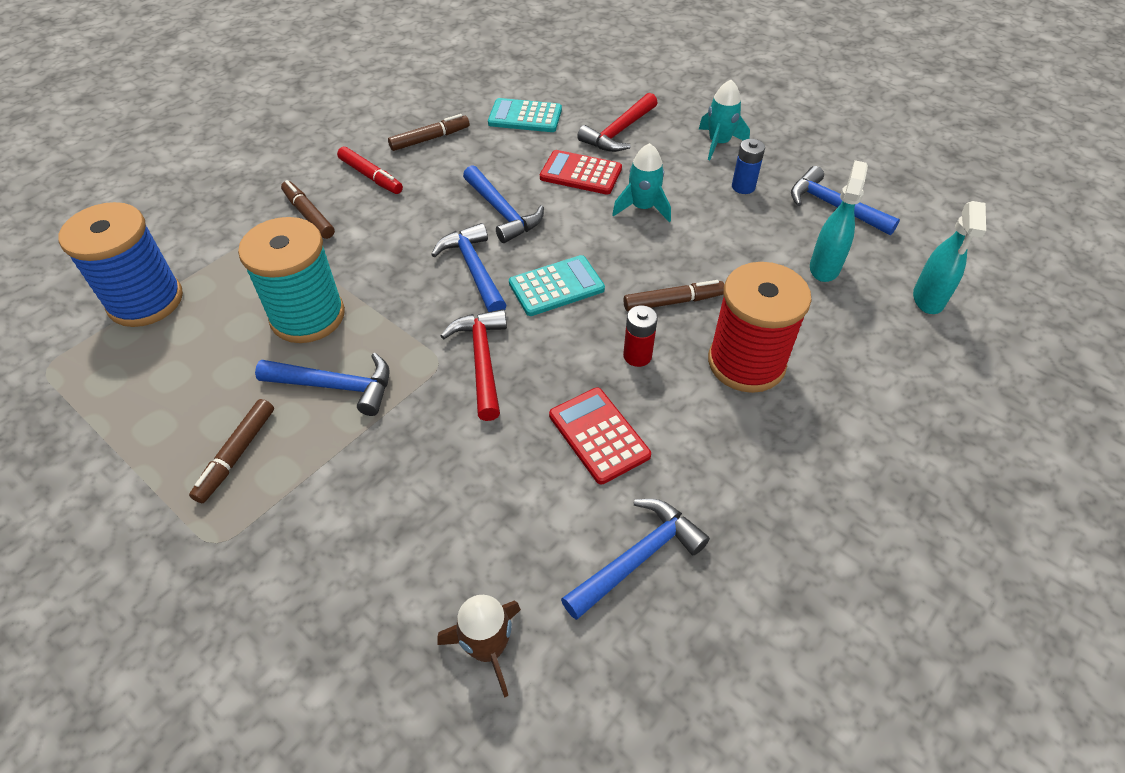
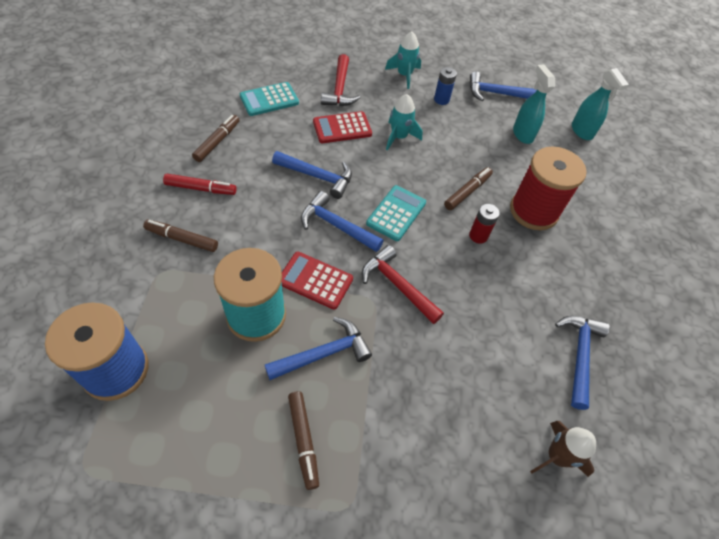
camera: 40 degrees left, 5 degrees up
(599, 435) = (501, 296): red calculator -> red calculator (315, 280)

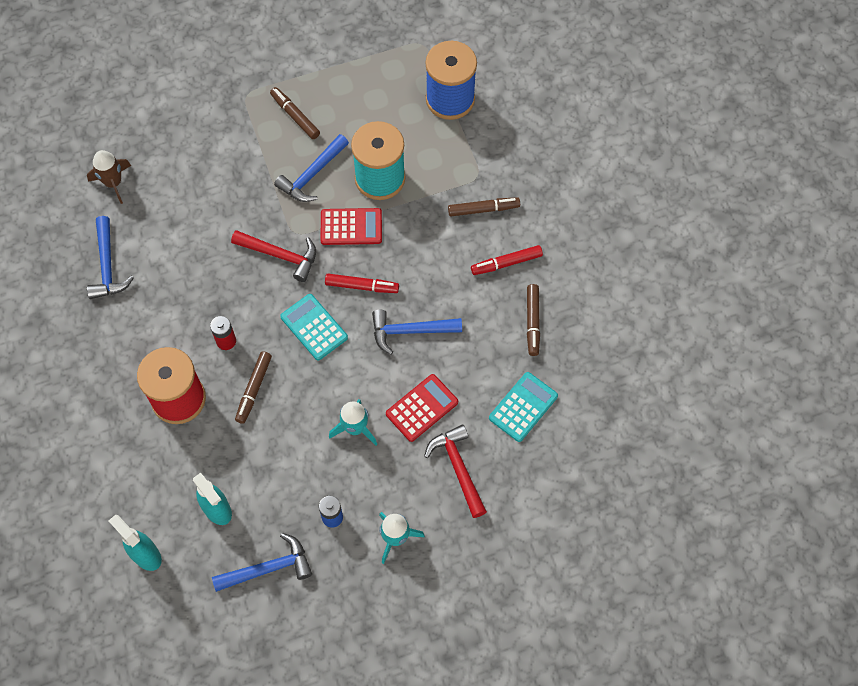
camera: 160 degrees right, 10 degrees up
(336, 226) = (362, 286): blue hammer -> red marker
(396, 213) = (314, 327): turquoise calculator -> turquoise calculator turned 135 degrees clockwise

